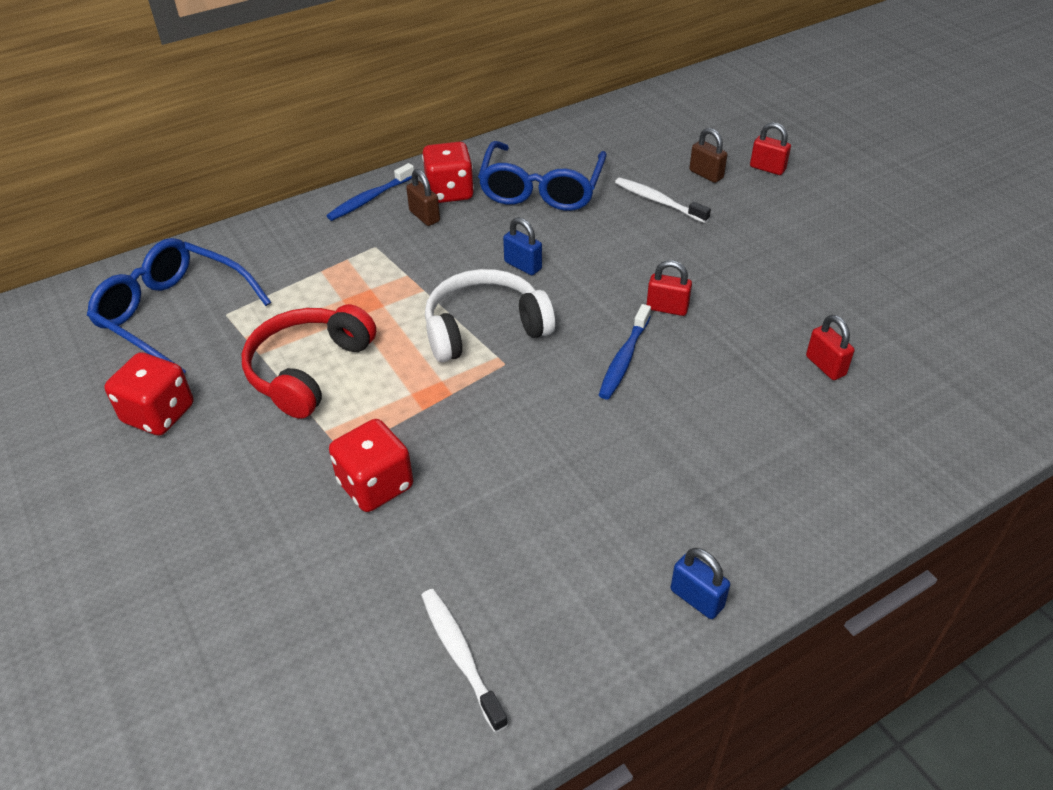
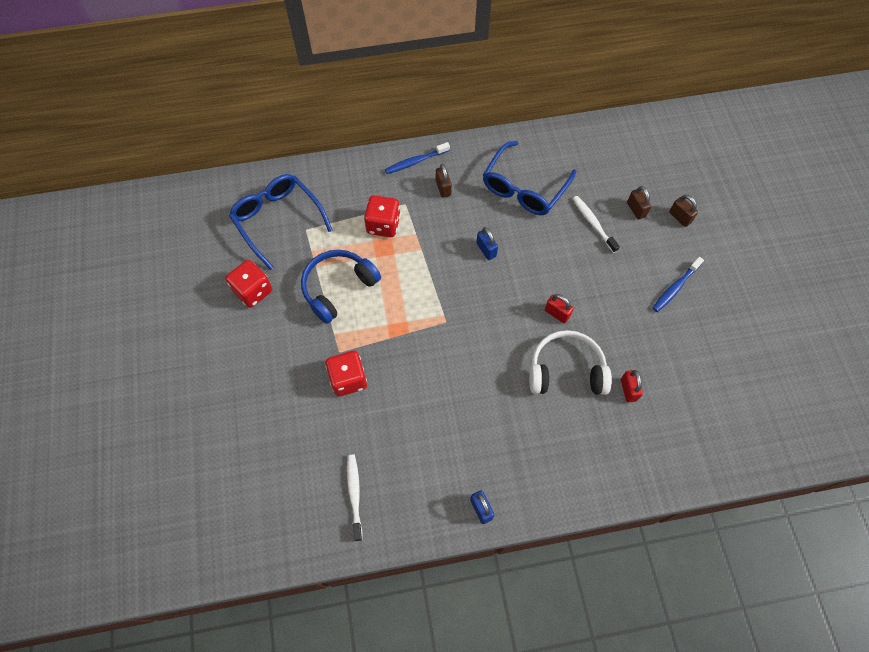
camera: 20 degrees right, 20 degrees up
(308, 370) = (338, 288): red headphones -> blue headphones
(449, 192) = (466, 172): red dice -> red dice (383, 225)
(484, 328) = (445, 291): white headphones -> white headphones (566, 370)
(624, 358) = (514, 342): blue toothbrush -> blue toothbrush (675, 287)
(767, 168) = (680, 217): red padlock -> brown padlock

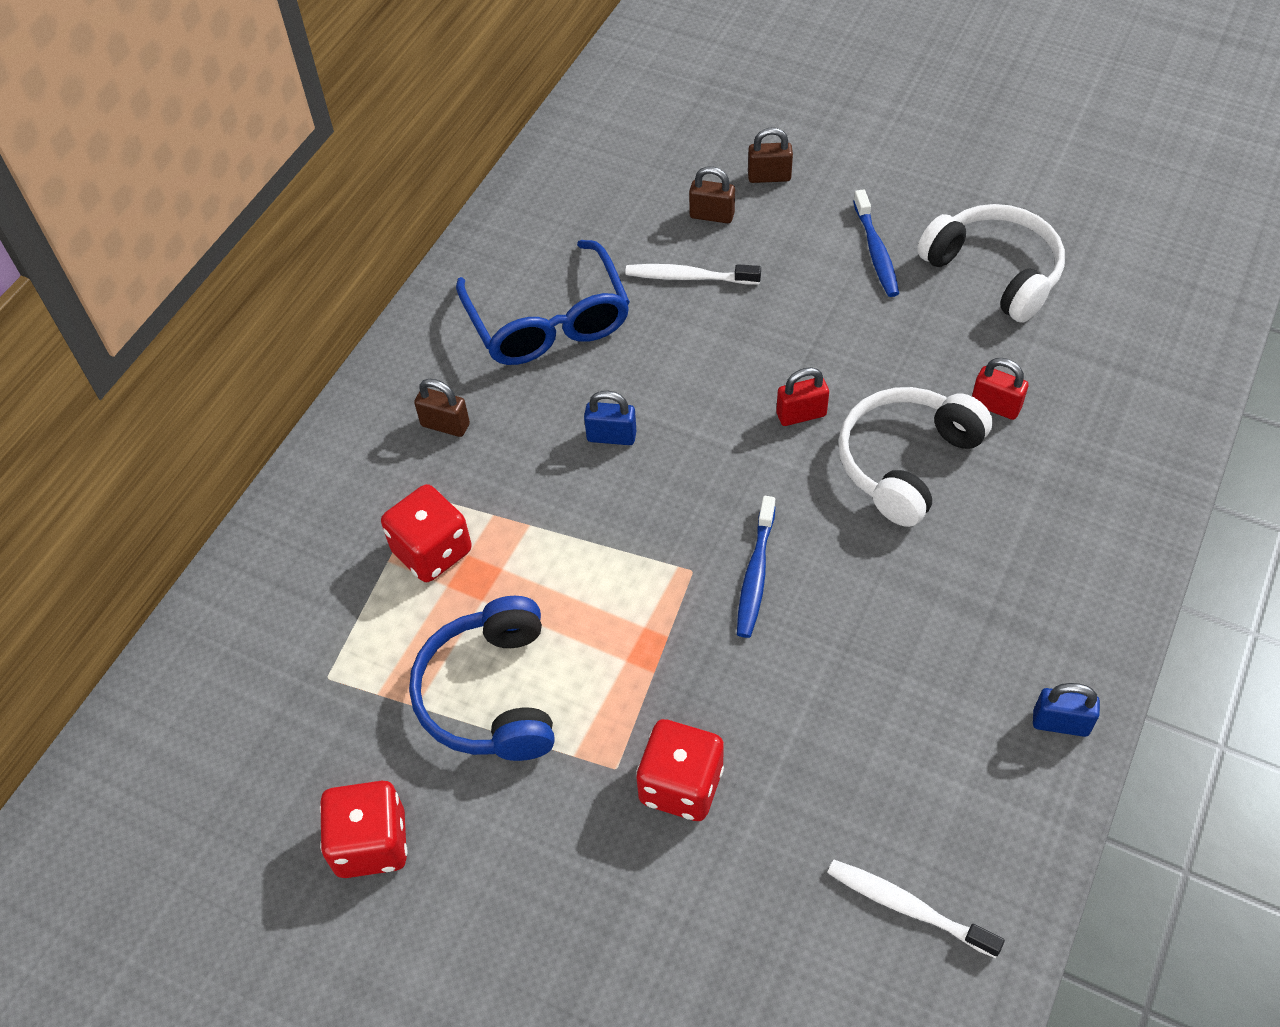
camera: 50 degrees left, 10 degrees down
(278, 220) = (264, 712): blue glasses -> none
(415, 161) = (358, 432): blue toothbrush -> blue toothbrush (755, 574)
(708, 345) = (995, 271): none -> white headphones

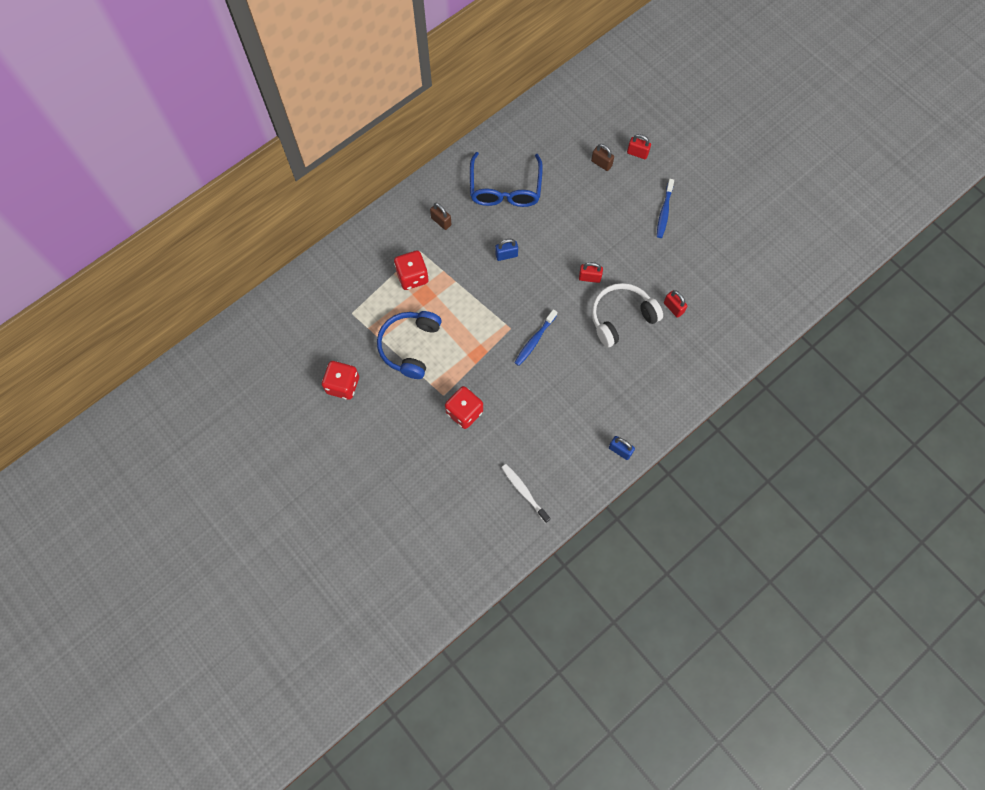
camera: 20 degrees right, 15 degrees up
(611, 436) = (506, 255): blue padlock -> blue padlock turned 45 degrees counterclockwise
(689, 277) = (575, 191): white toothbrush -> none
(769, 177) = (637, 153): brown padlock -> red padlock
(995, 271) = (711, 244): white headphones -> none

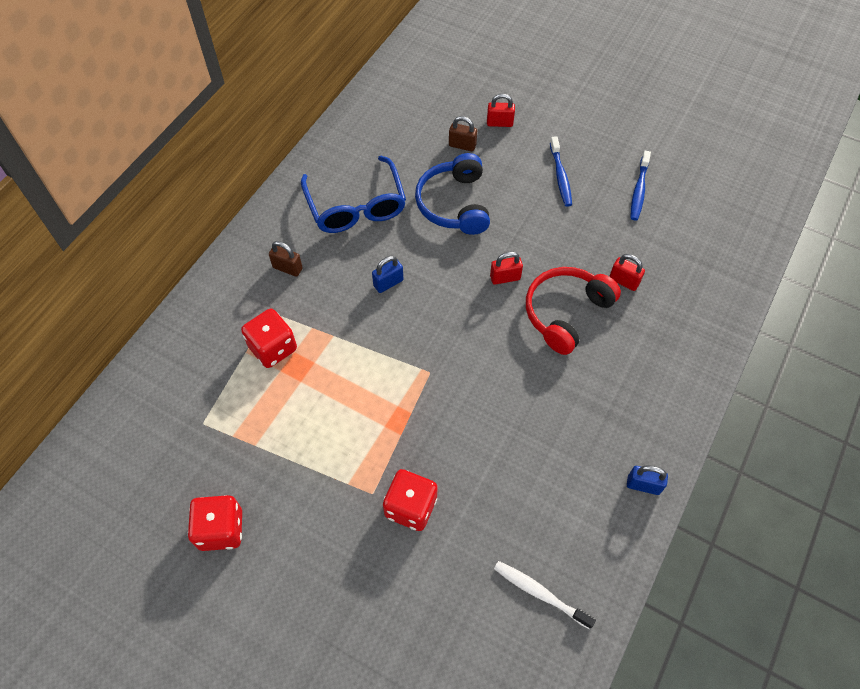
camera: 20 degrees left, 10 degrees down
(409, 346) = (300, 441): blue headphones -> blue headphones (454, 204)
(534, 340) = (468, 377): blue toothbrush -> blue toothbrush (639, 190)
(621, 317) = (565, 312): white headphones -> red headphones

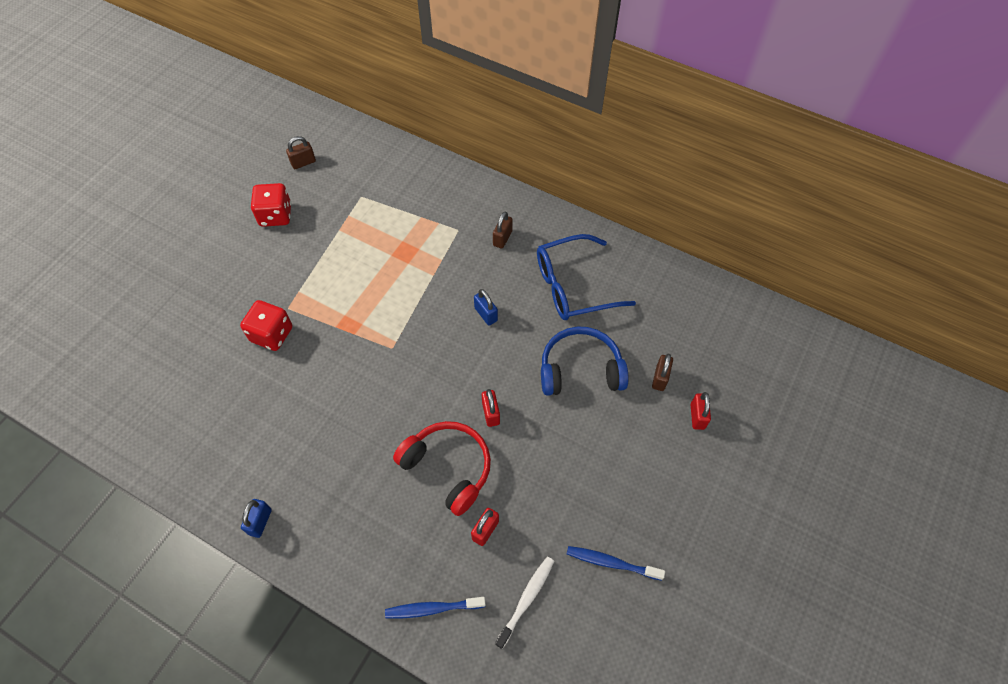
camera: 90 degrees right, 0 degrees up
(129, 504) = (303, 163): none -> brown padlock
(273, 348) = (423, 234): red dice -> none
(540, 593) = (184, 427): white toothbrush -> white toothbrush (526, 599)
(560, 176) = (625, 476): blue toothbrush -> blue toothbrush (433, 608)

